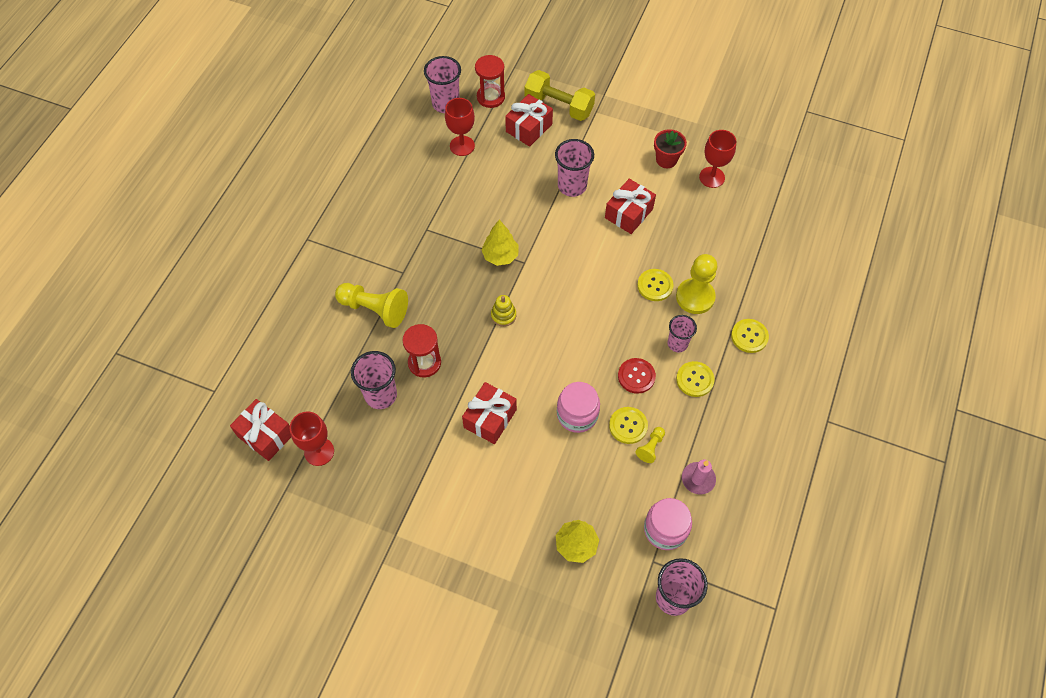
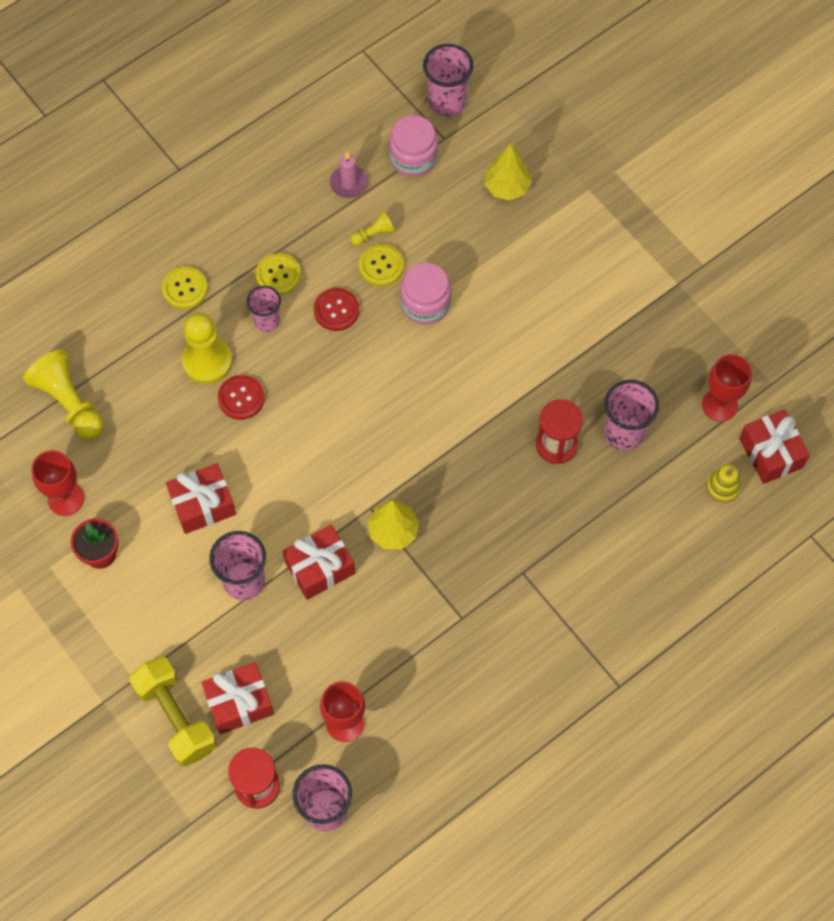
camera: 150 degrees left, 5 degrees up
(375, 309) = (580, 540): yellow pawn -> yellow pawn (69, 402)
(490, 418) = (519, 346): red gift -> red gift (320, 568)
(503, 315) = (435, 453): yellow stacking toy -> yellow stacking toy (722, 487)
(655, 285) = (241, 398): yellow button -> red button

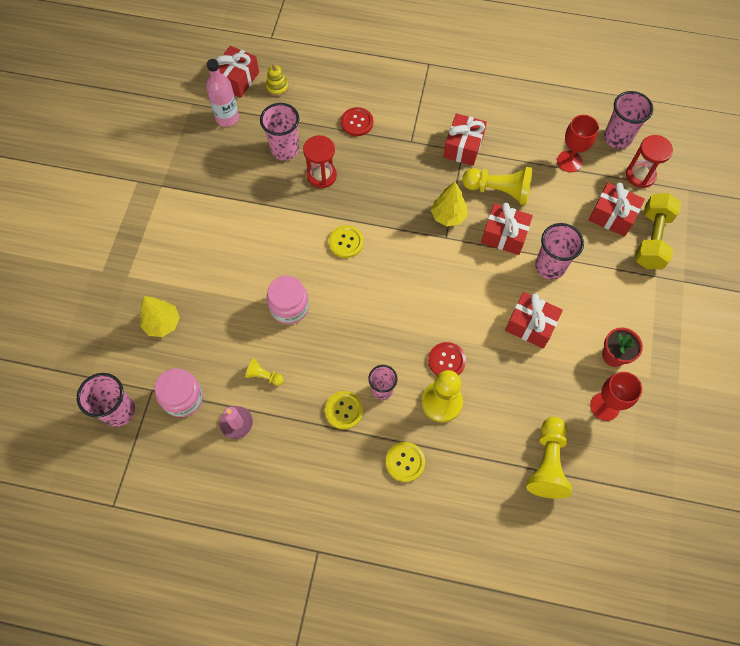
camera: 130 degrees left, 0 degrees up
(336, 310) = (338, 354): red button -> red button (357, 122)
(376, 610) = (499, 191): none -> yellow pawn
(381, 266) = (284, 353): yellow button -> yellow button (346, 242)
(466, 622) = (463, 147): none -> red gift
(719, 405) = (227, 118): red goblet -> pink bottle

